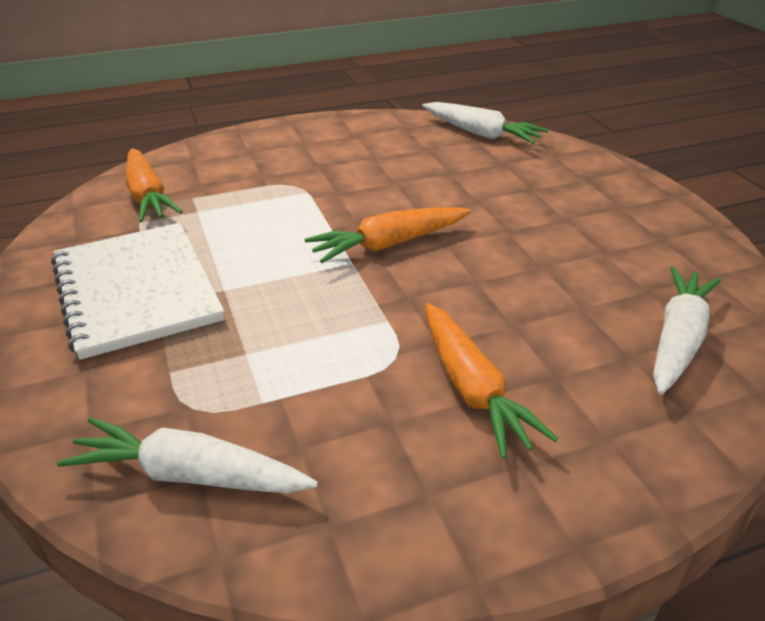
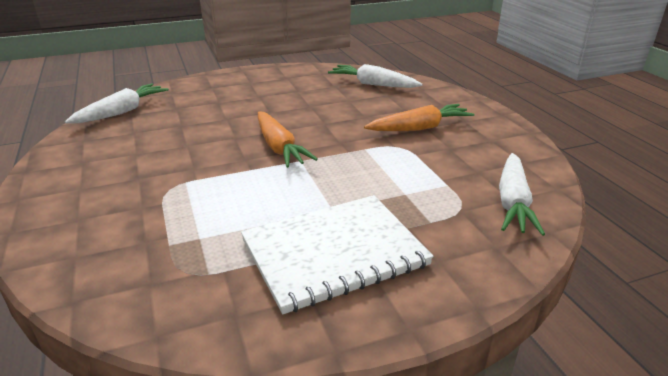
camera: 90 degrees left, 5 degrees down
(147, 196) = (153, 276): orange carrot -> none

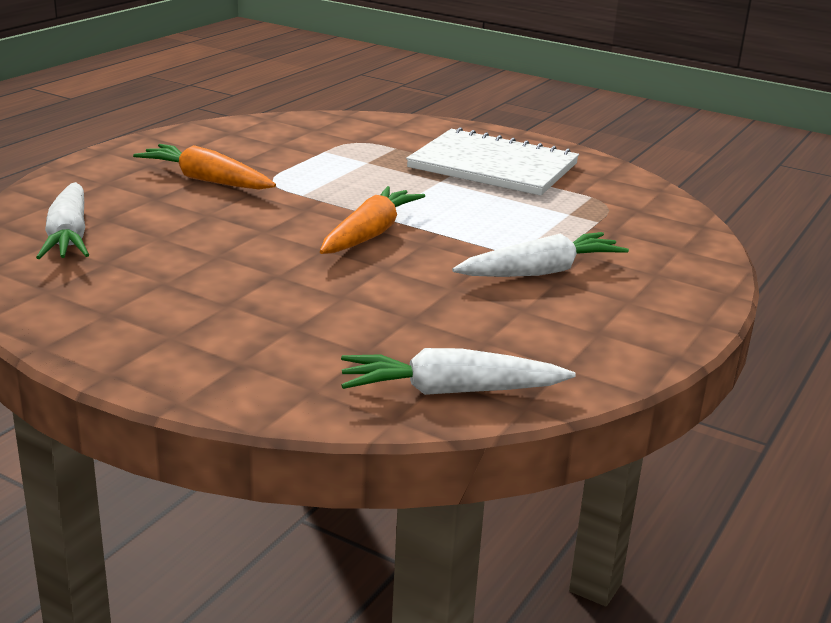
camera: 130 degrees left, 5 degrees down
(513, 202) = (319, 128): white carrot -> white carrot (541, 271)

